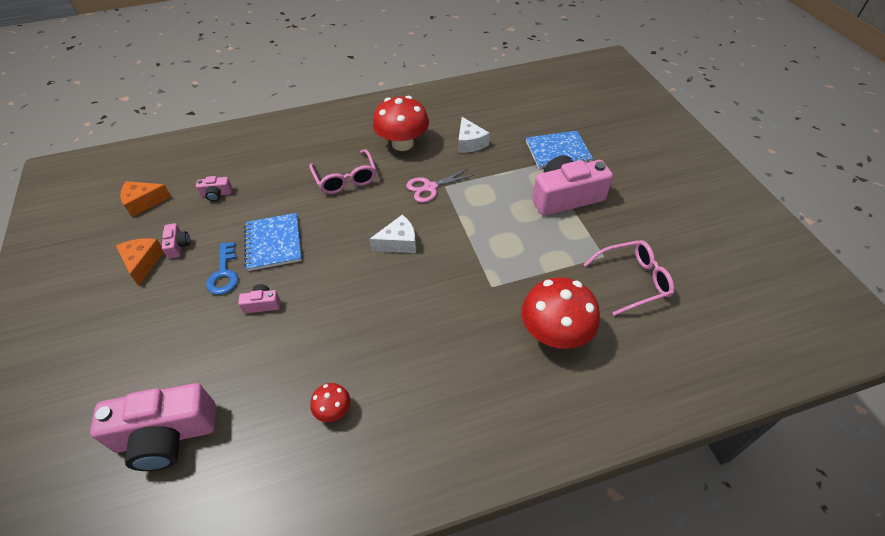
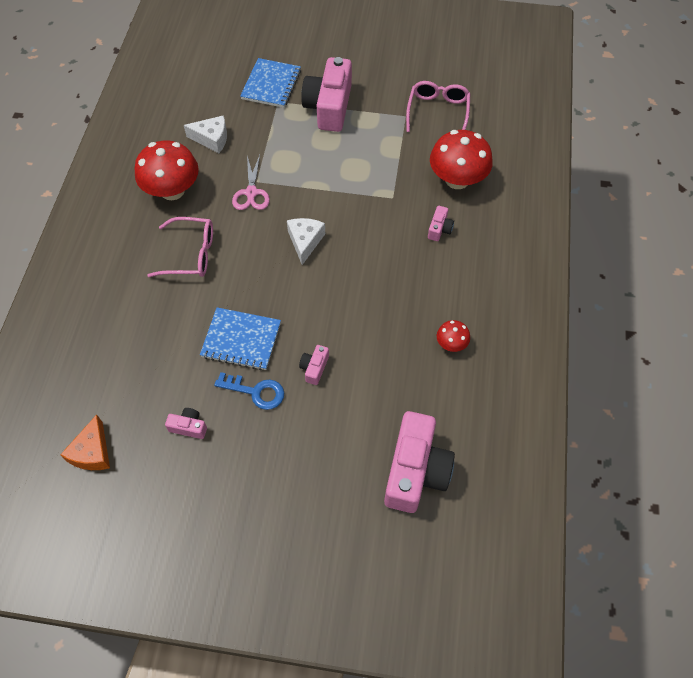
camera: 65 degrees left, 10 degrees up
(143, 263) = (193, 465): orange cheese -> none
(216, 194) = (130, 376): pink camera -> pink camera (439, 229)

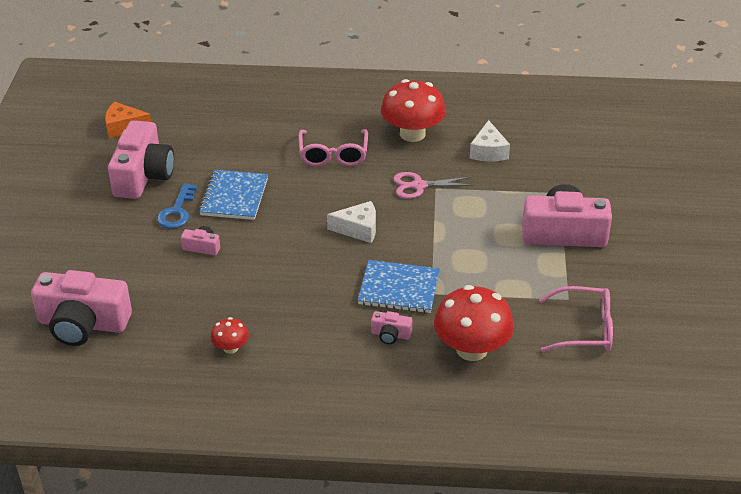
camera: 85 degrees right, 20 degrees down
(189, 427) = (143, 175): pink camera -> pink camera, size x2.29
(271, 85) = (584, 185): blue notebook -> blue notebook (399, 289)

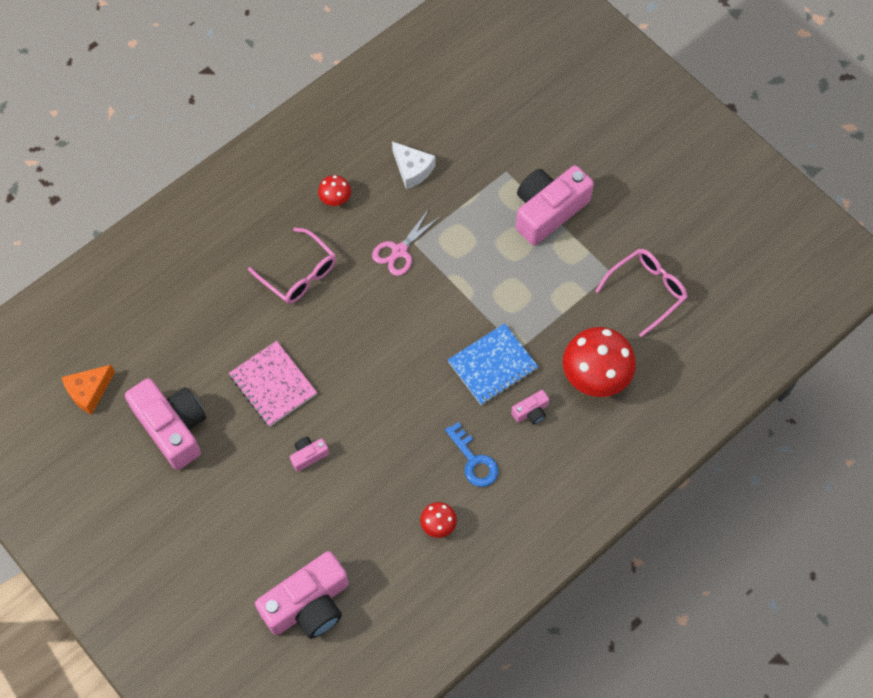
camera: 45 degrees left, 25 degrees up
(177, 211) = (246, 439): blue key -> blue key (474, 460)
(234, 197) = (273, 385): blue notebook -> pink notebook
(358, 229) = (403, 334): white cheese -> none
(412, 134) = (335, 199): red mushroom -> red mushroom, size x0.48

